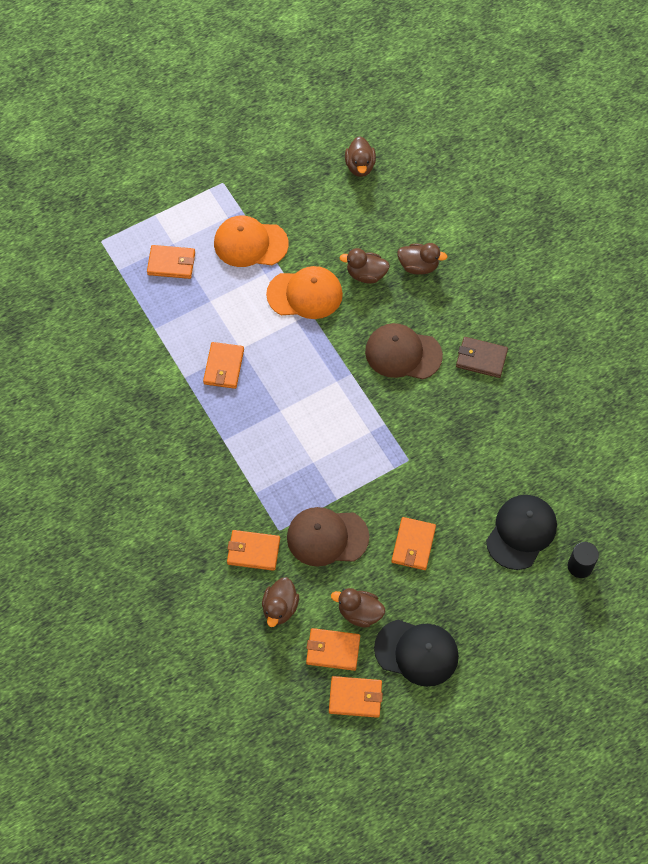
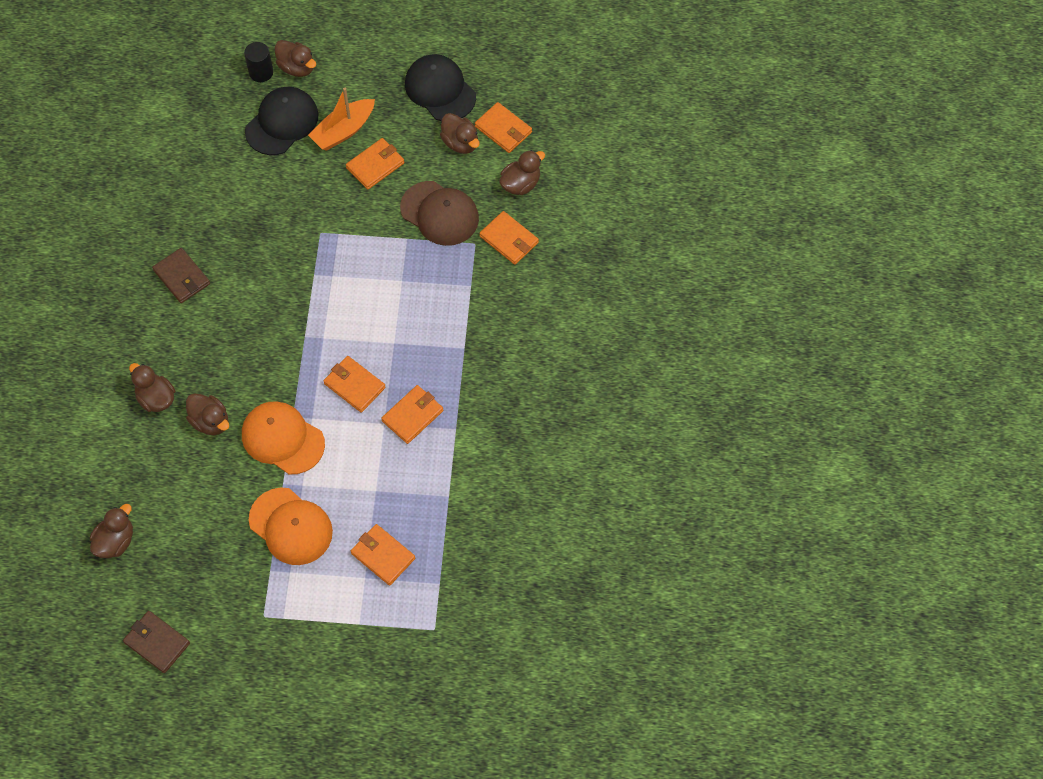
camera: 145 degrees left, 0 degrees up
(279, 129) = (157, 643): none -> brown wallet
(355, 697) = (512, 88): orange wallet -> orange wallet (354, 385)
(403, 353) = (244, 325): brown cap -> none
(465, 558) = (343, 131): none -> orange boat
(521, 532) = (282, 122): black cap -> black cap turned 150 degrees clockwise
(555, 591) = (297, 67): none -> brown duck

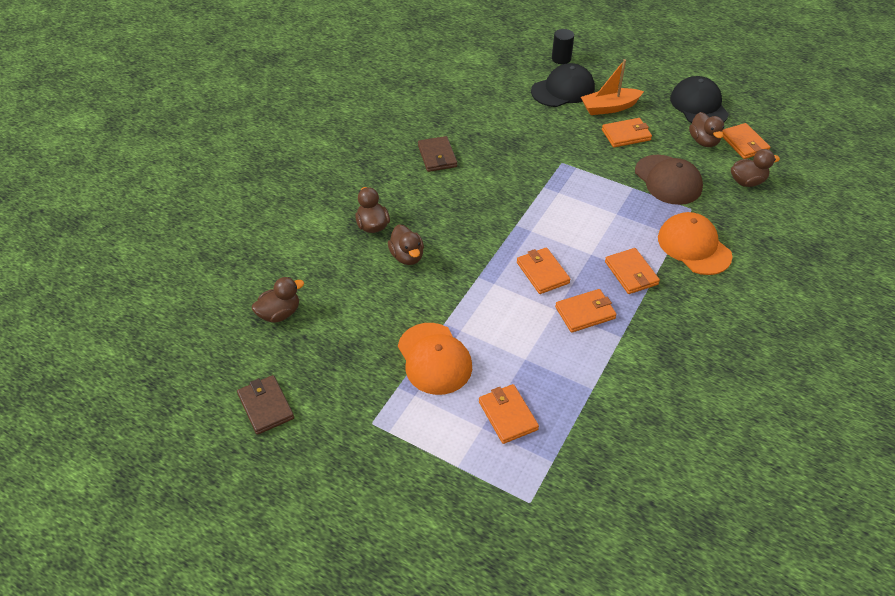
camera: 25 degrees right, 15 degrees down
(282, 439) = (461, 289): orange cap -> orange cap (694, 246)
(297, 67) = (590, 63): brown duck -> none
(509, 239) = (723, 215): orange wallet -> orange wallet (631, 273)

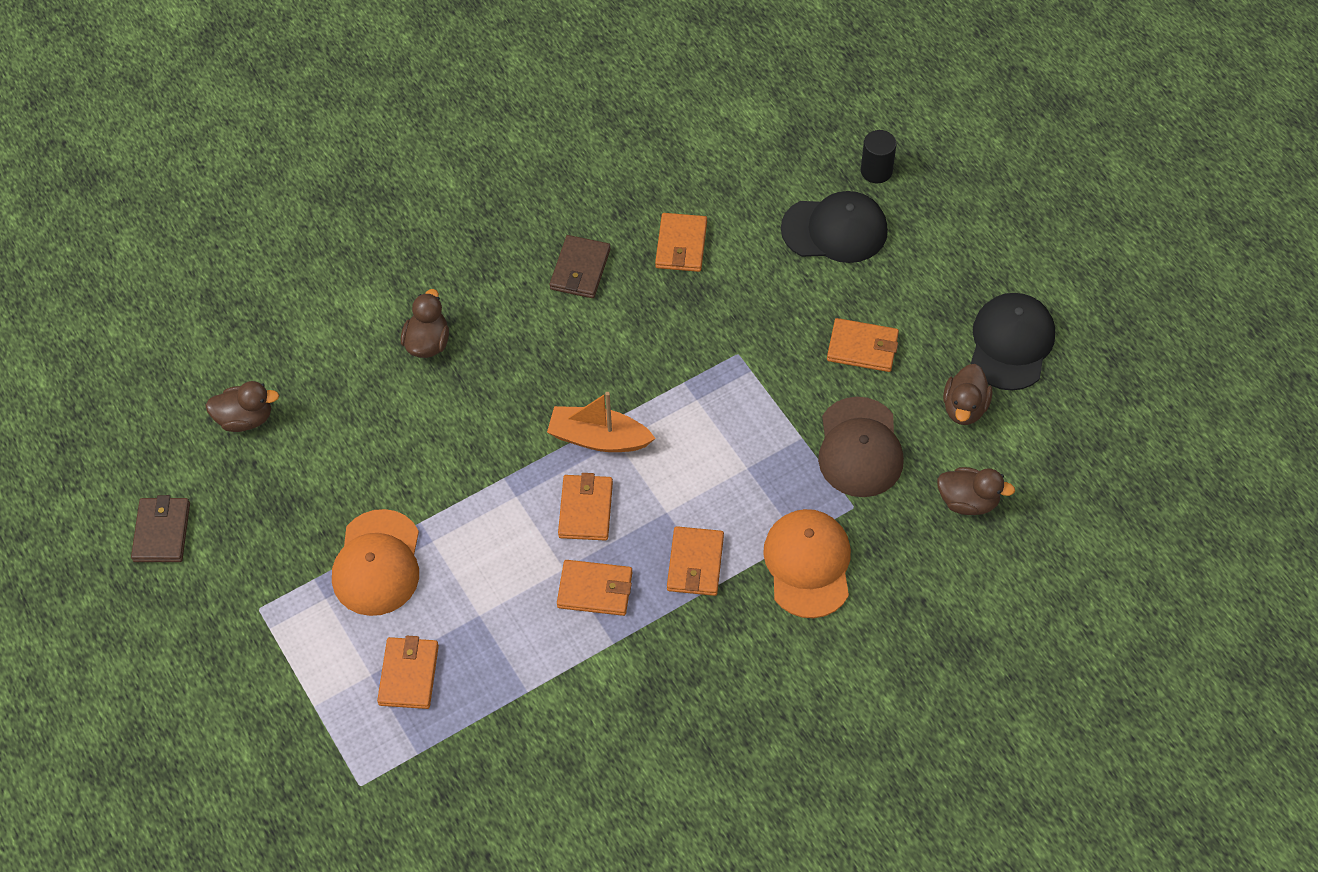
camera: 30 degrees right, 10 degrees up
(407, 256) = (439, 408): brown duck -> none
(609, 107) = (876, 290): orange boat -> orange boat (598, 438)
(744, 143) = (1020, 437): orange wallet -> orange wallet (681, 245)

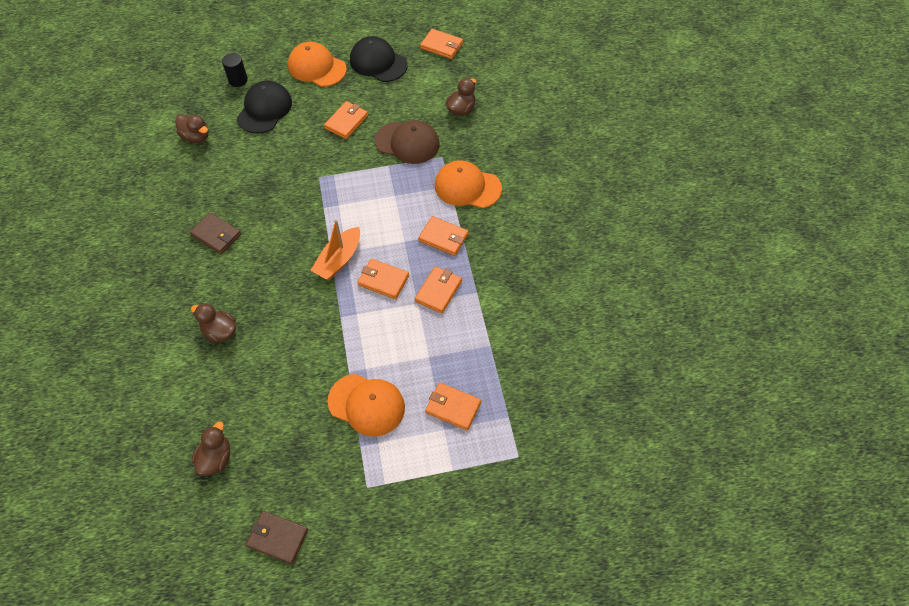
camera: 70 degrees left, 0 degrees up
(681, 245) = (230, 180): orange wallet -> orange wallet (441, 46)
(956, 263) = (317, 67): none -> orange cap
(964, 408) = (406, 93): brown duck -> brown duck (196, 137)

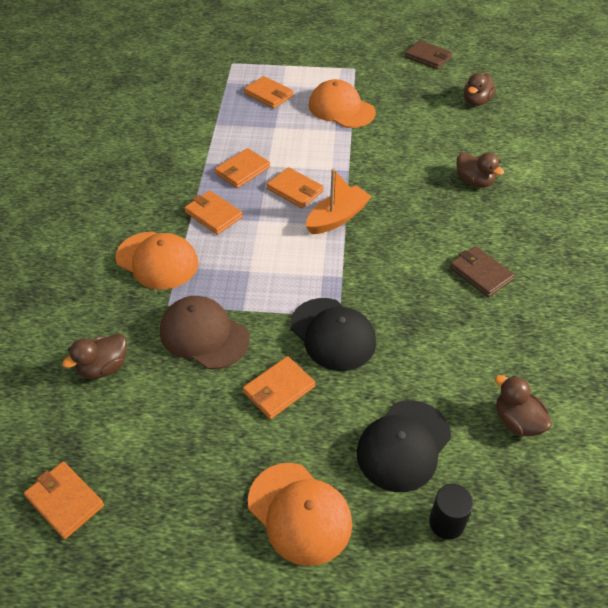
camera: 165 degrees left, 10 degrees down
(378, 62) = (189, 494): black cap -> black cap (333, 334)

